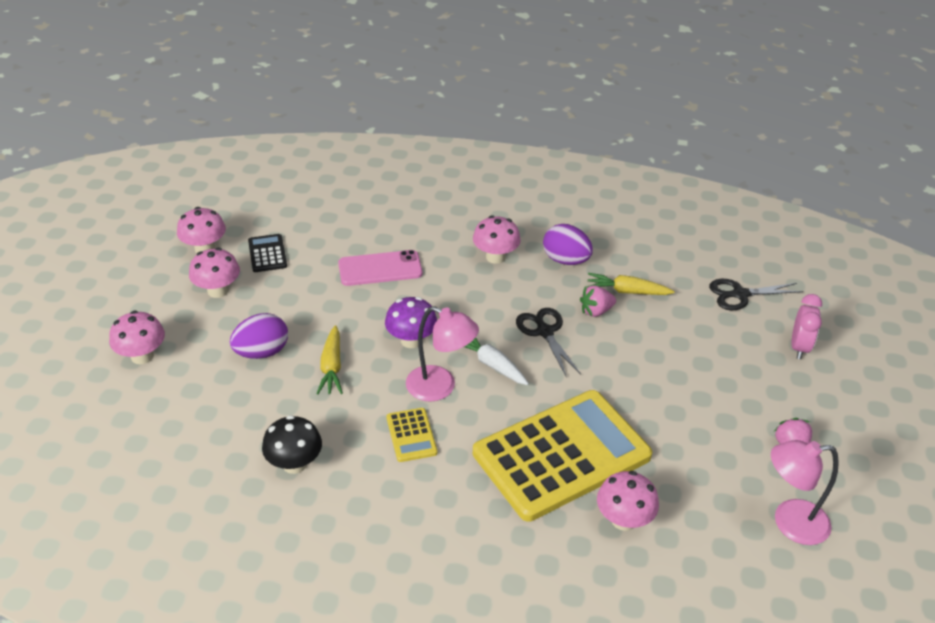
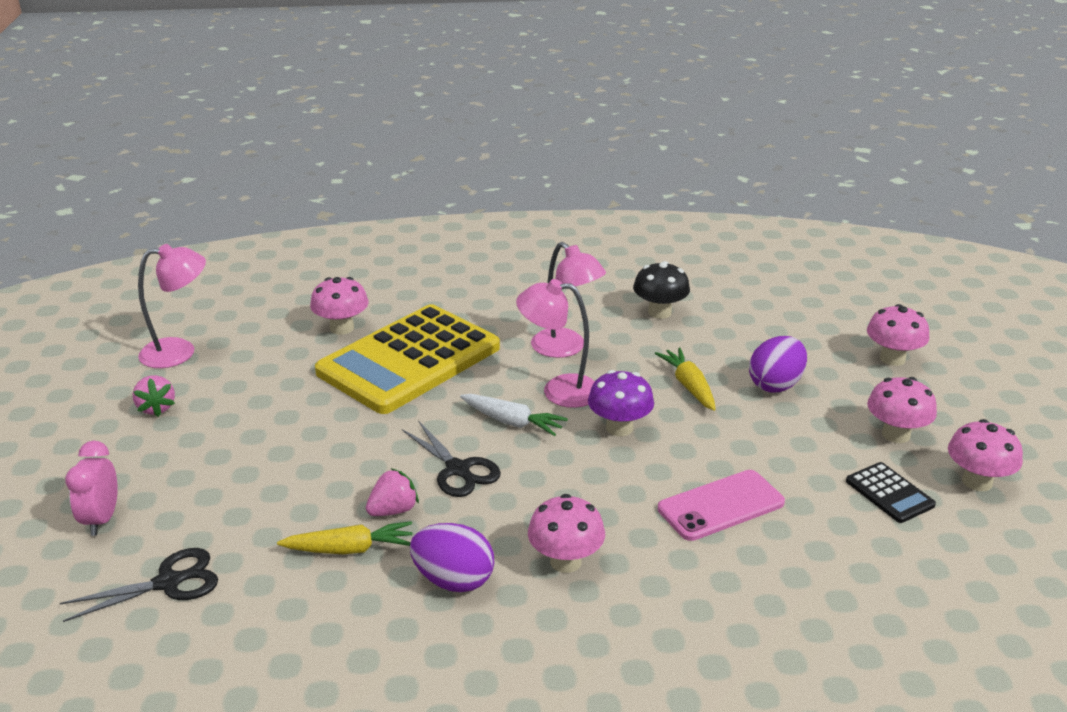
camera: 165 degrees right, 10 degrees down
(411, 435) = (566, 348): yellow calculator -> pink lamp

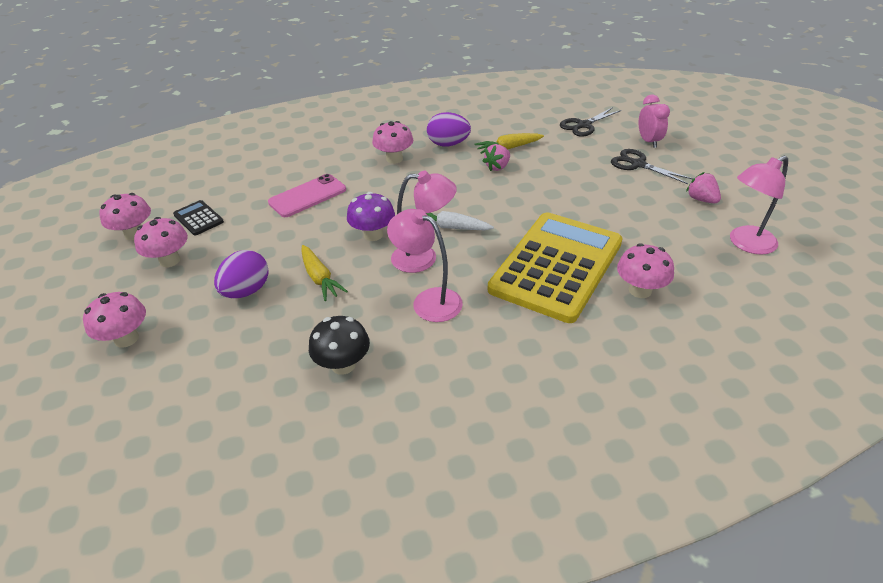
camera: 170 degrees right, 10 degrees up
(458, 469) = (472, 192): black scissors -> black scissors (638, 164)

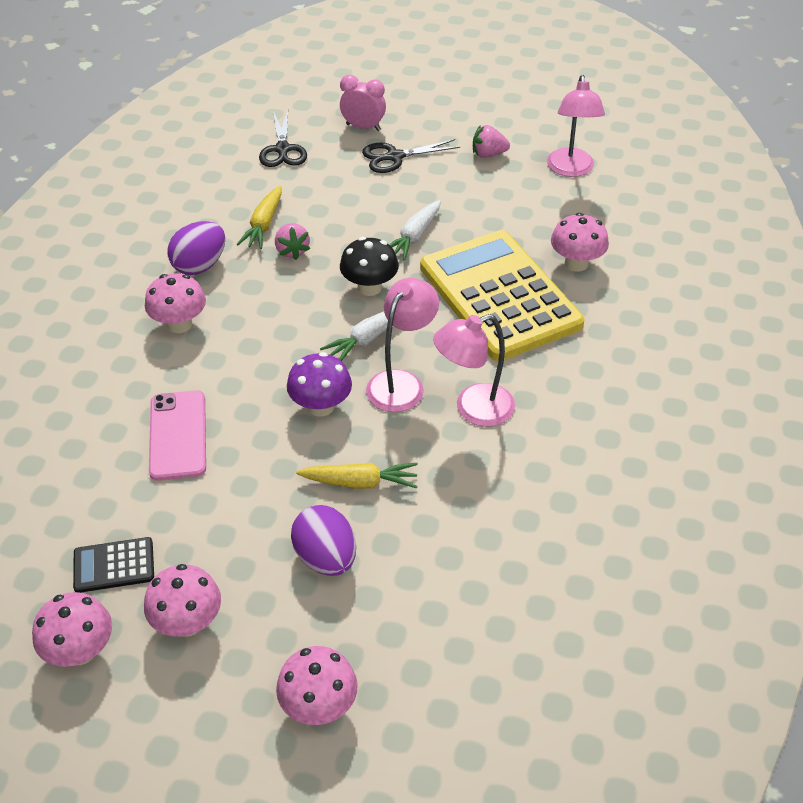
camera: 60 degrees left, 5 degrees up
(343, 365) = (517, 513): black mushroom -> black mushroom (369, 287)
(570, 205) = (414, 237): none -> white carrot

